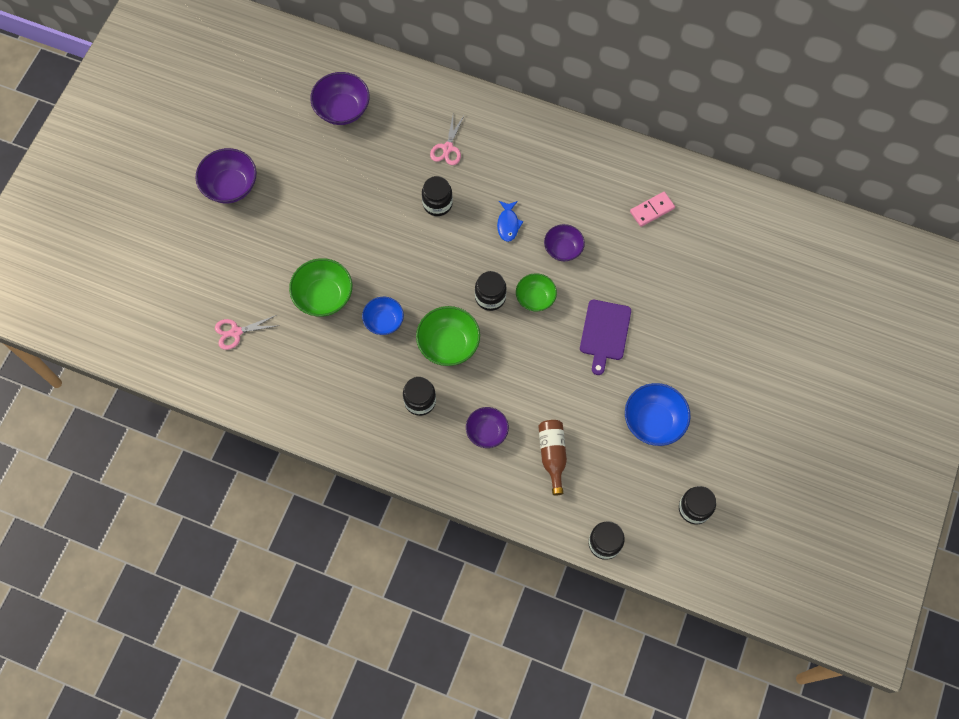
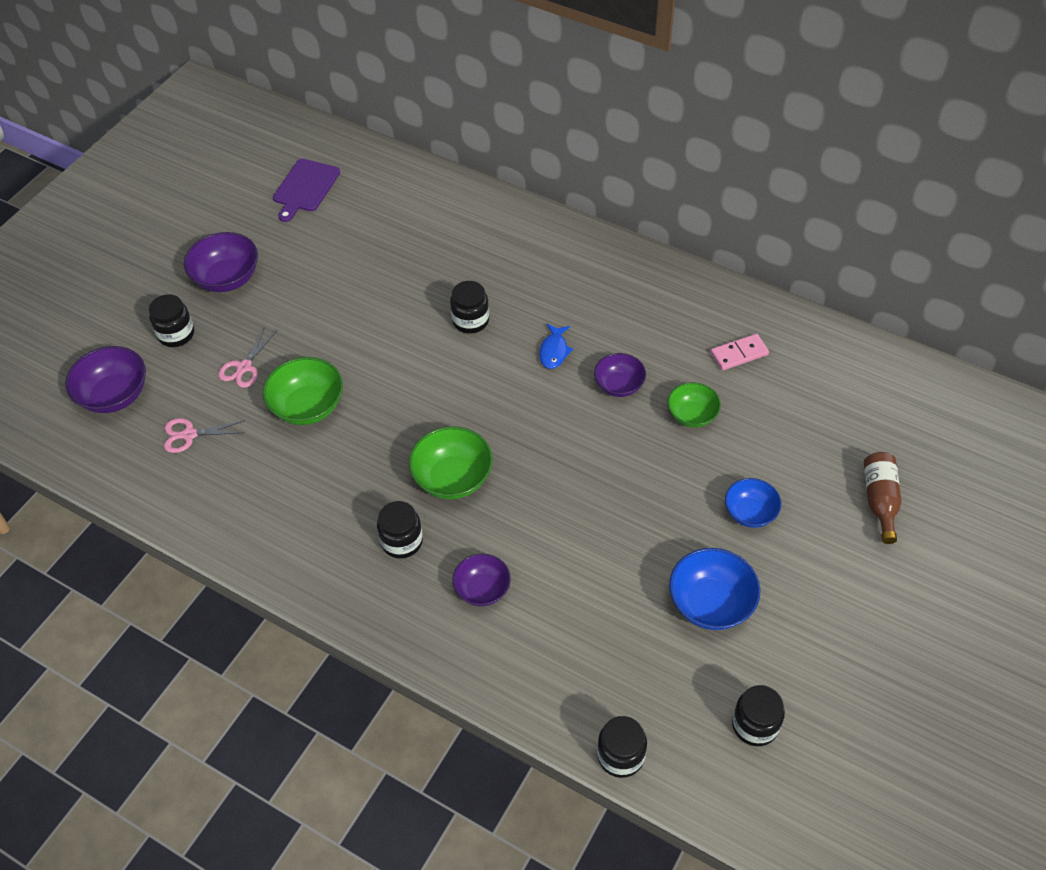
camera: 10 degrees right, 15 degrees down
(342, 109) = (378, 214): purple bowl -> purple bowl (114, 395)
(384, 321) = (376, 443): blue bowl -> blue bowl (750, 513)
(448, 148) = (495, 264): pink scissors -> pink scissors (244, 367)
(490, 297) = (516, 430): black jar -> black jar (176, 334)
(535, 298) = (574, 437): green bowl -> green bowl (692, 415)
(552, 455) = (566, 630): brown bottle -> brown bottle (880, 501)
(604, 333) = (659, 487): purple cutting board -> purple cutting board (305, 188)

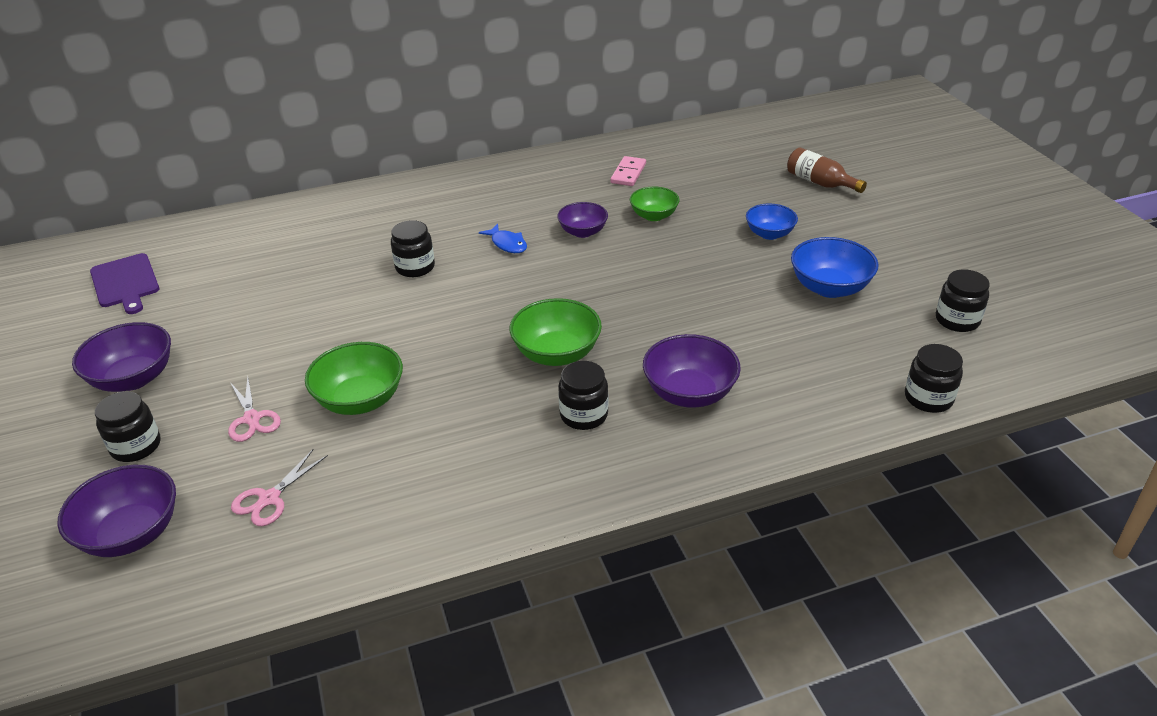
camera: 50 degrees left, 15 degrees down
(482, 589) = (689, 393): purple bowl -> purple bowl, size x1.52

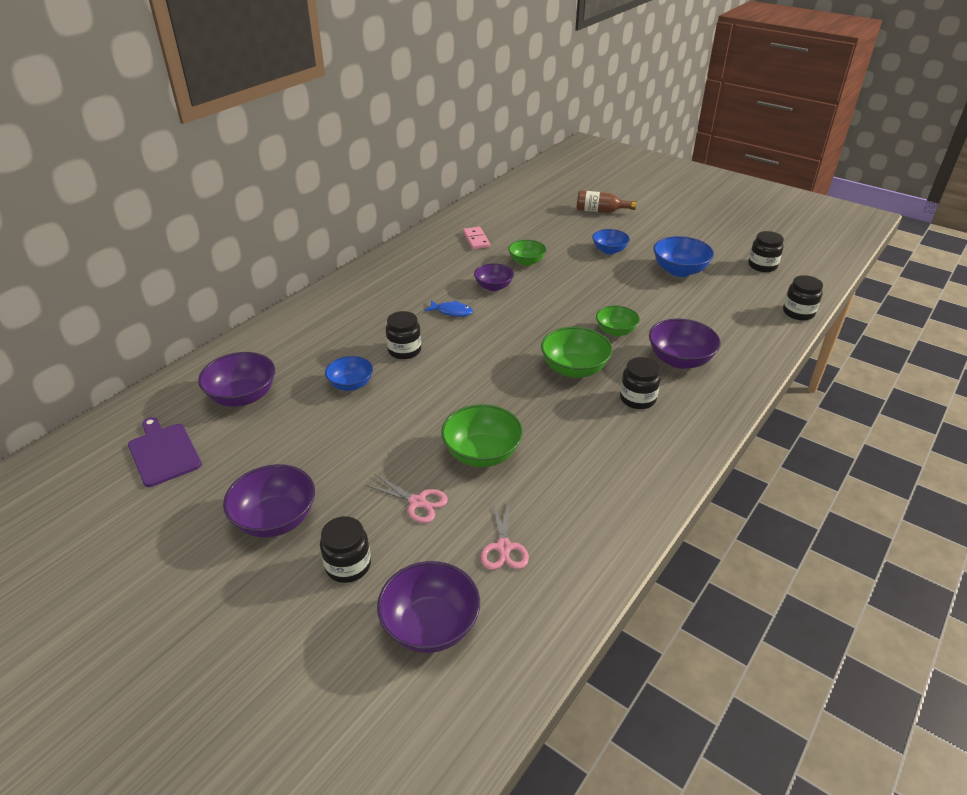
camera: 35 degrees left, 0 degrees up
(125, 283) = (163, 452): purple cutting board -> purple cutting board turned 150 degrees counterclockwise
(234, 257) = (243, 396): none -> purple bowl
(330, 282) = (351, 384): none -> blue bowl
(656, 330) = (615, 331): none -> green bowl

